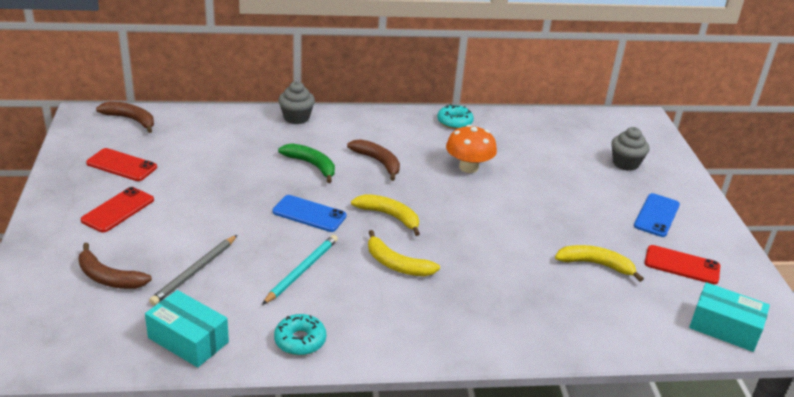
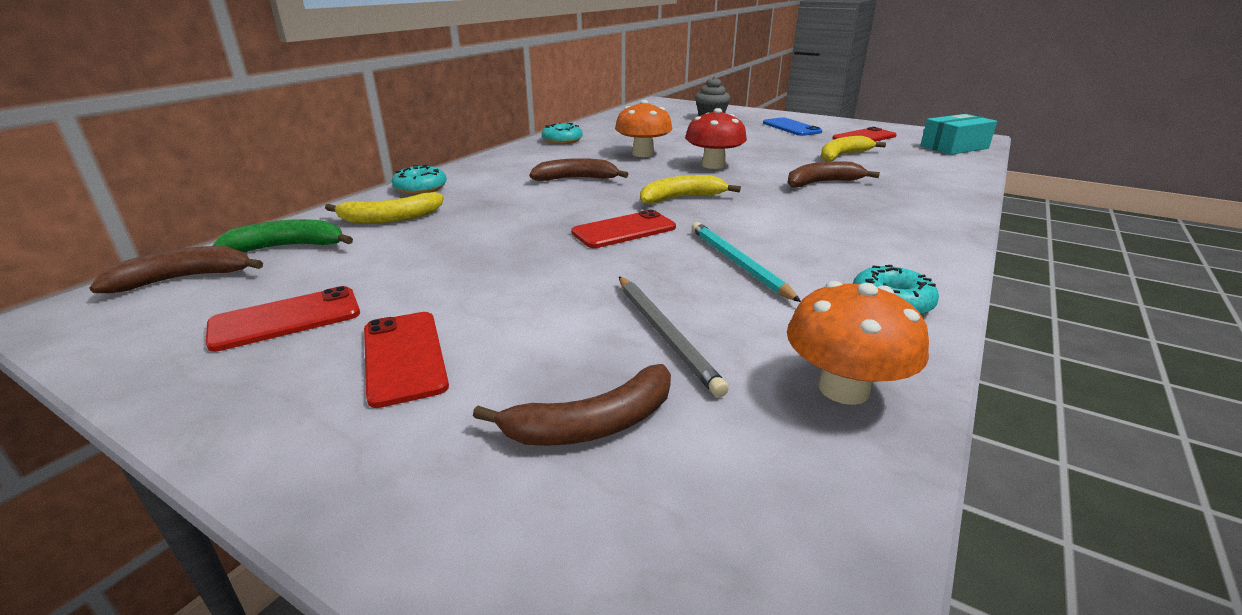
camera: 50 degrees left, 5 degrees down
(188, 340) = (844, 388): turquoise box -> orange mushroom
(296, 118) = (420, 188): grey cupcake -> turquoise donut
(309, 214) = (624, 230): blue phone -> red phone
(312, 165) = (529, 205): green banana -> green banana (289, 247)
(396, 264) = (773, 216): yellow banana -> yellow banana (390, 218)
(481, 207) = (713, 165): none -> red mushroom
(501, 269) = (822, 183): none -> brown banana

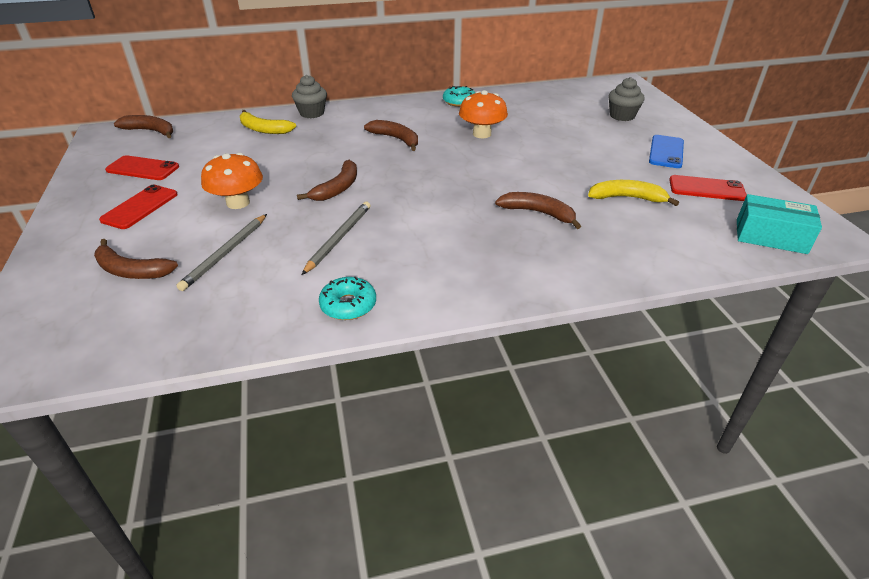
camera: 45 degrees right, 10 degrees up
(289, 247) = (203, 129): green banana -> none
(420, 188) = (312, 113): turquoise donut -> grey cupcake
(624, 230) = (337, 188): red phone -> brown banana
(681, 198) = (417, 181): yellow banana -> none
(713, 165) = (503, 164): red mushroom -> none
(737, 263) = (339, 238): turquoise pencil -> grey pencil
(844, 388) = (224, 321): orange mushroom -> orange mushroom (238, 203)

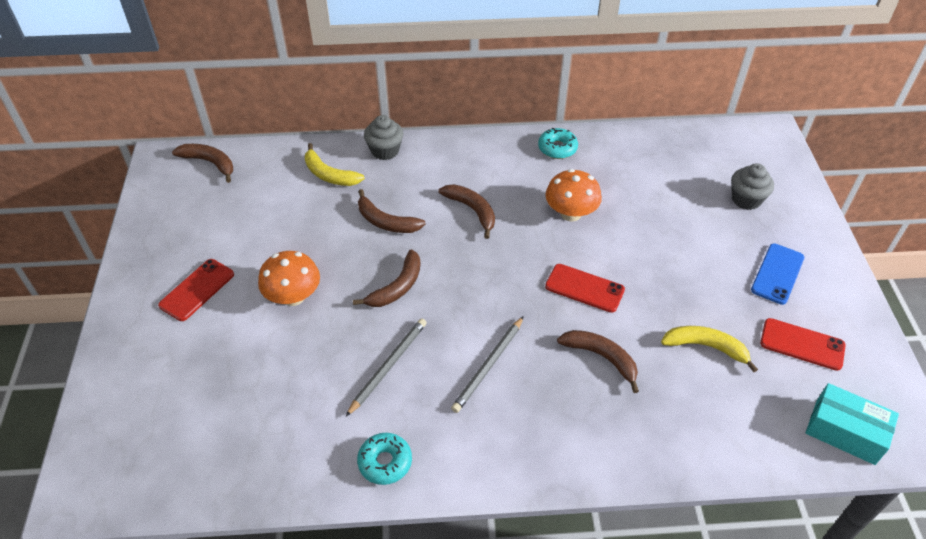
camera: 10 degrees right, 10 degrees up
(131, 270) = (188, 382): brown banana -> brown banana (386, 222)
(142, 168) = (200, 227): red phone -> red phone (584, 288)
(226, 253) = (276, 372): grey pencil -> grey pencil (488, 366)

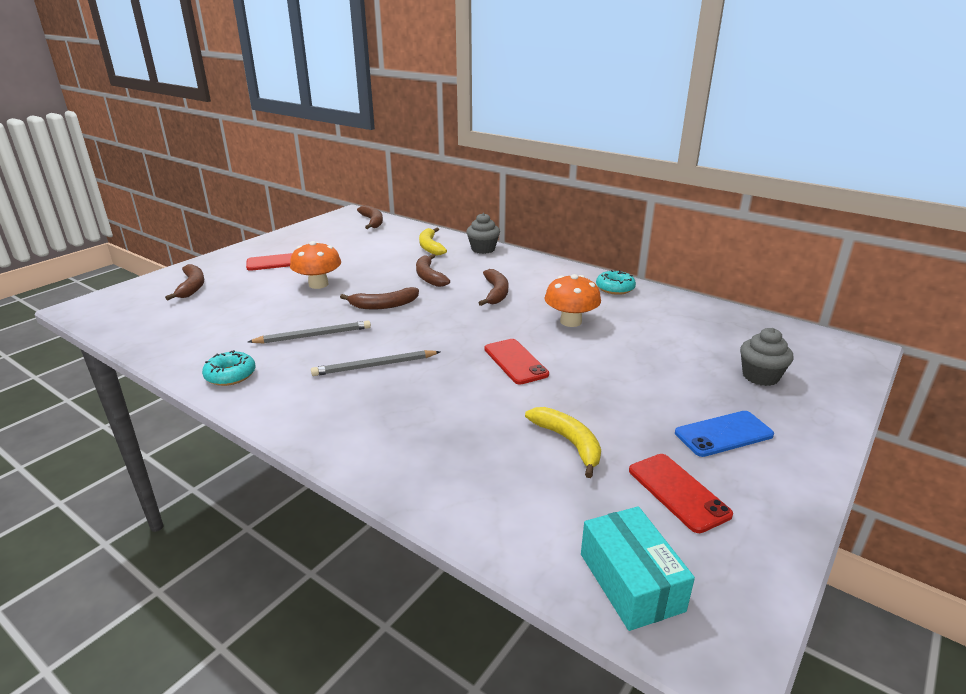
camera: 40 degrees right, 20 degrees down
(601, 357) = (464, 403): brown banana -> brown banana (192, 287)

